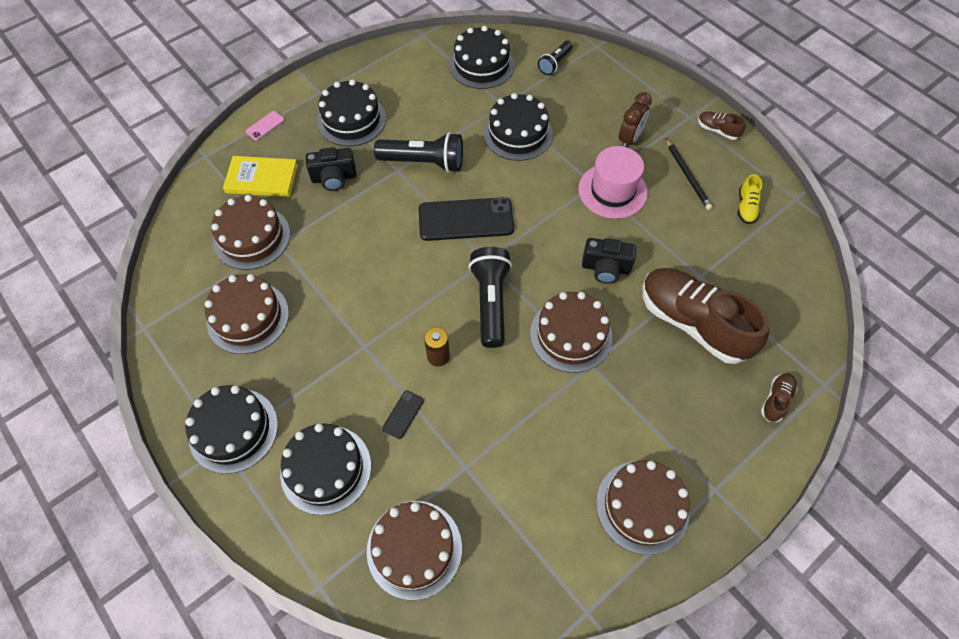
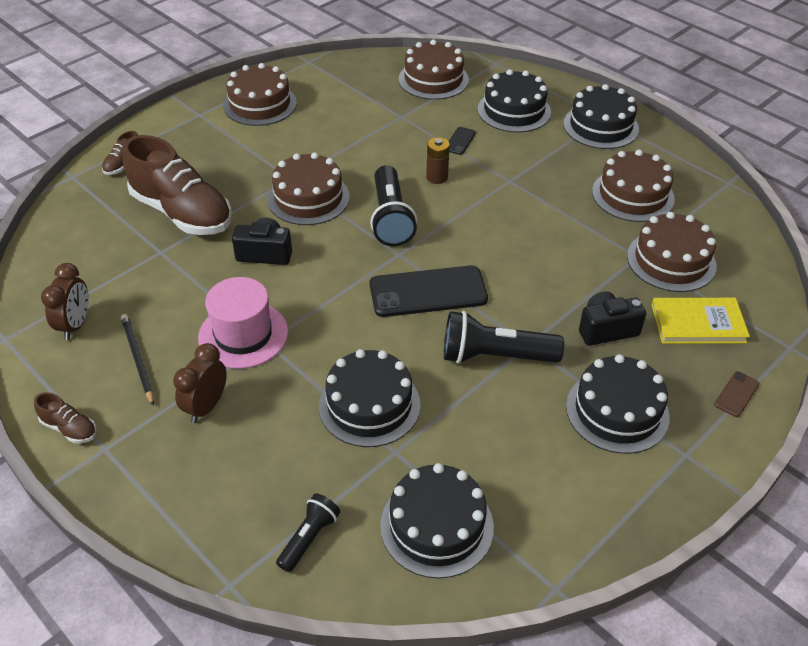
camera: 175 degrees right, 15 degrees down
(265, 126) = (736, 394): pink phone -> brown phone
(746, 207) = (75, 325): yellow shoe -> brown clock

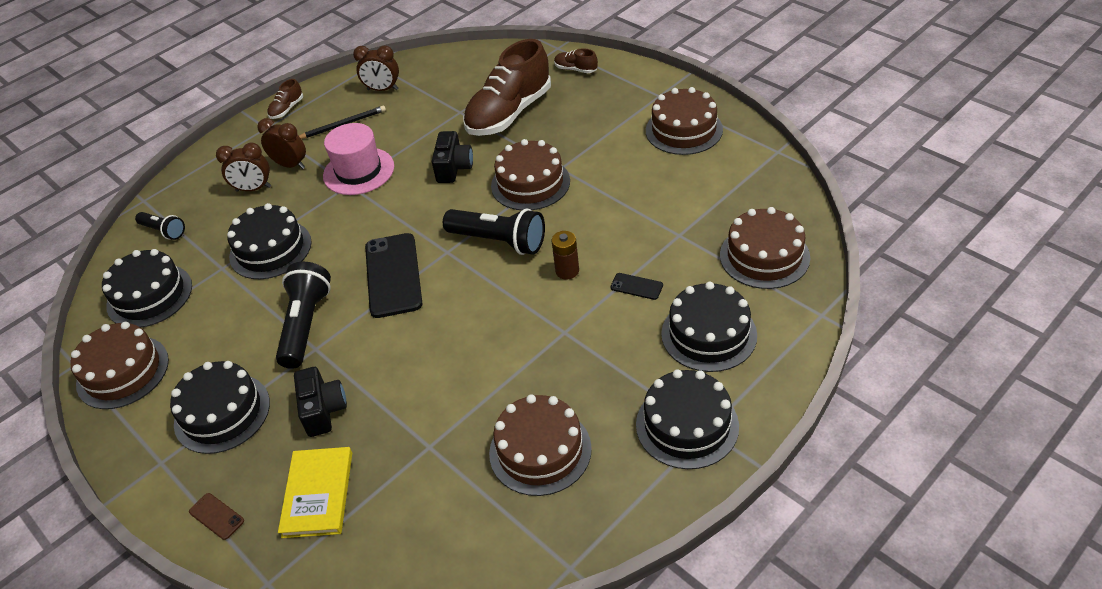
camera: 95 degrees right, 0 degrees up
(245, 441) = (253, 189): none -> brown clock
(390, 218) = (499, 241): black flashlight -> black flashlight turned 150 degrees counterclockwise
(671, 261) = (419, 479): brown cake -> brown cake (123, 372)

